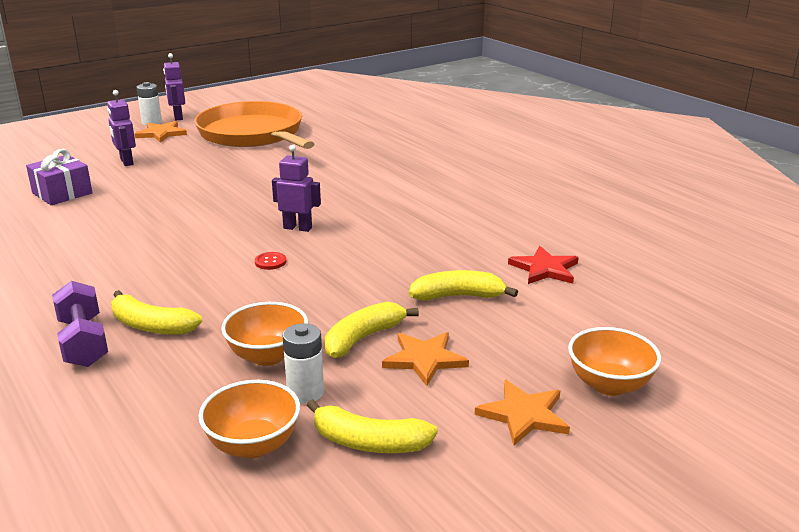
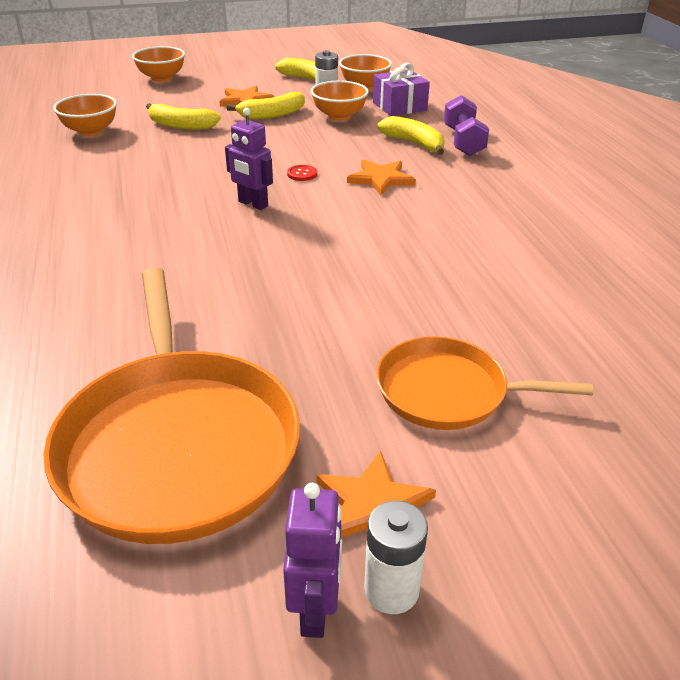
camera: 160 degrees left, 10 degrees up
(62, 193) = (539, 323): purple gift -> purple gift (399, 106)
(126, 162) = (448, 392): purple robot -> orange pan
(524, 415) = (221, 76): orange star -> orange star (381, 179)
(544, 269) = (90, 131): red star -> orange bowl

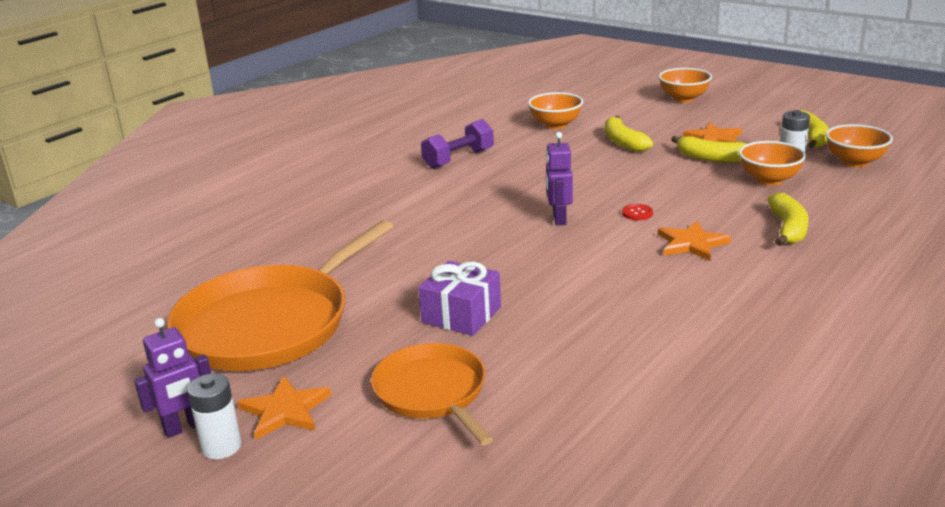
camera: 55 degrees right, 10 degrees down
(399, 106) = (849, 192): purple gift -> purple gift (461, 315)
(463, 141) = (843, 246): purple dumbbell -> purple dumbbell (458, 159)

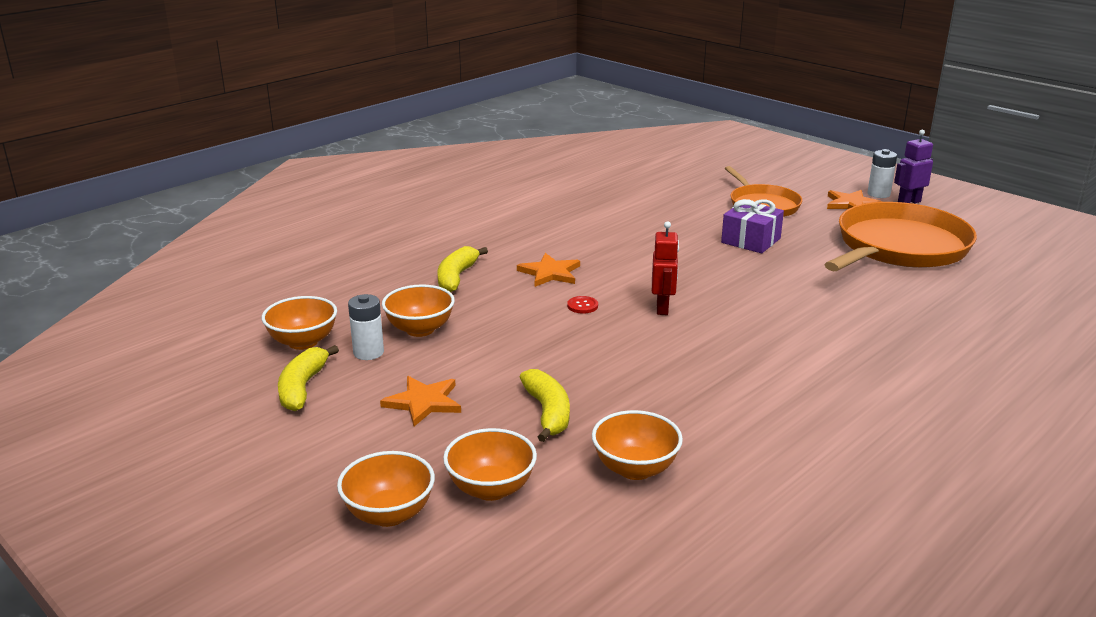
camera: 175 degrees left, 0 degrees up
(458, 159) = (783, 409): purple dumbbell -> none
(559, 219) = (662, 308): purple robot -> red robot
(636, 111) = (491, 489): none -> orange bowl
(711, 158) = (455, 368): yellow banana -> none

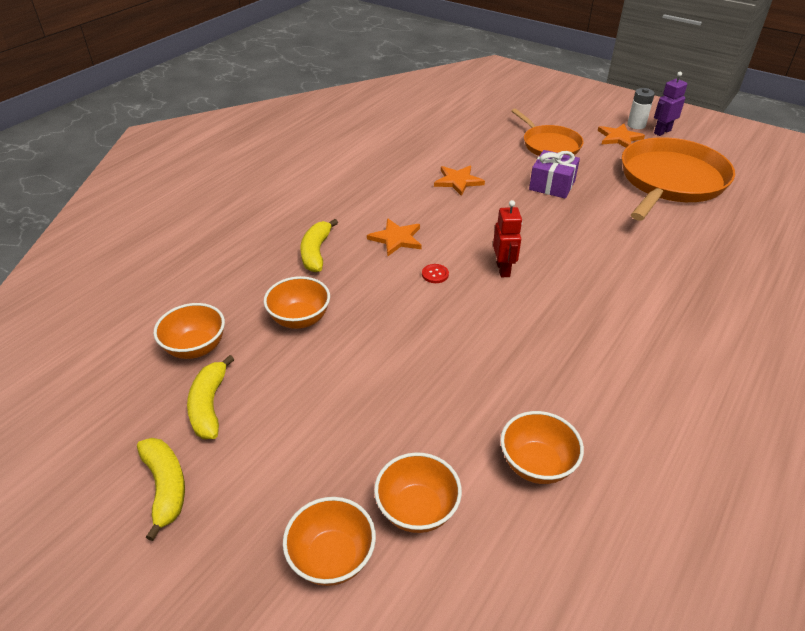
camera: 10 degrees left, 15 degrees up
(368, 352) = (260, 353): white battery -> none
(424, 402) = (327, 409): orange star -> orange star (458, 181)
(547, 413) = (441, 406): yellow banana -> yellow banana (165, 487)

